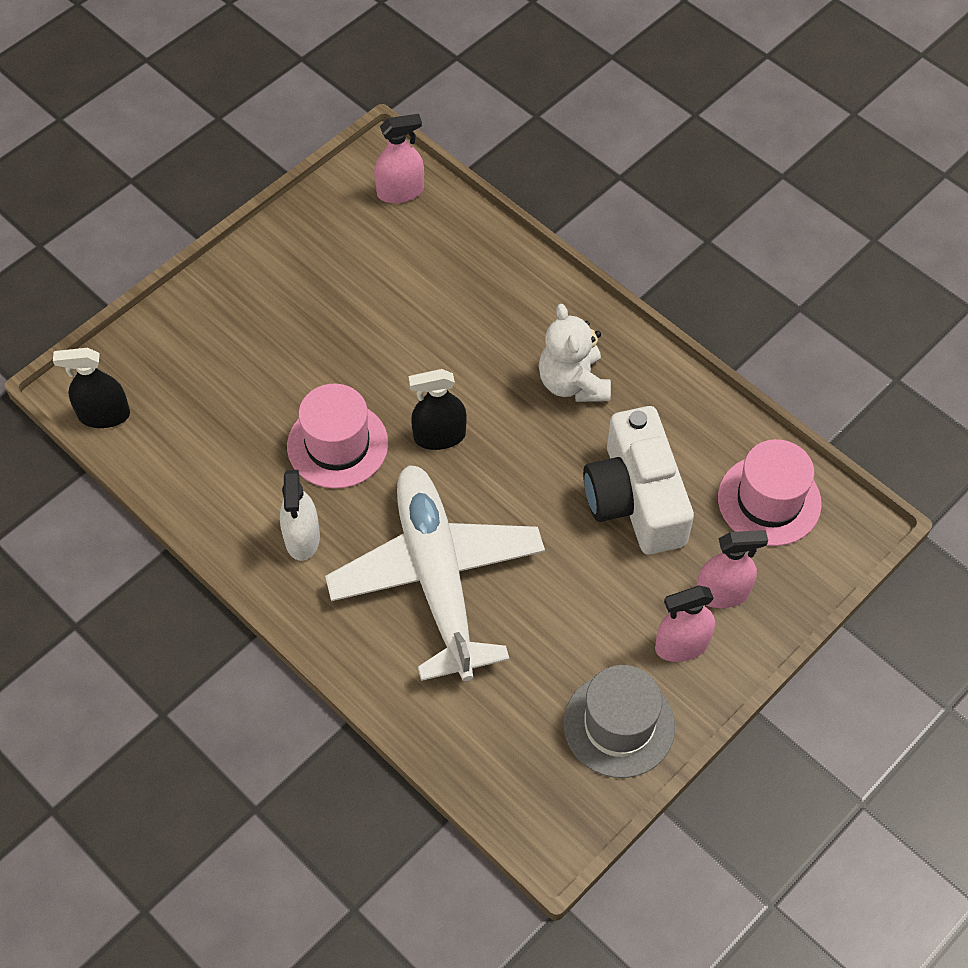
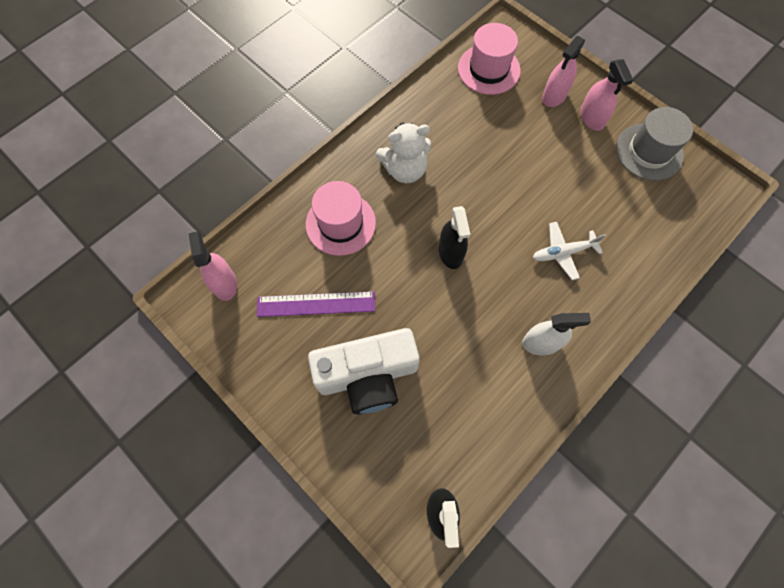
camera: 90 degrees left, 10 degrees up
(337, 445) = (461, 322): pink hat -> pink hat (340, 223)
(369, 286) = (316, 304): none -> purple ruler
(437, 578) = (563, 252): white plane -> white plane, size x0.43
(635, 499) = (493, 137): white camera -> white camera (367, 375)
(722, 593) = (554, 96): pink spray bottle -> pink spray bottle turned 135 degrees counterclockwise

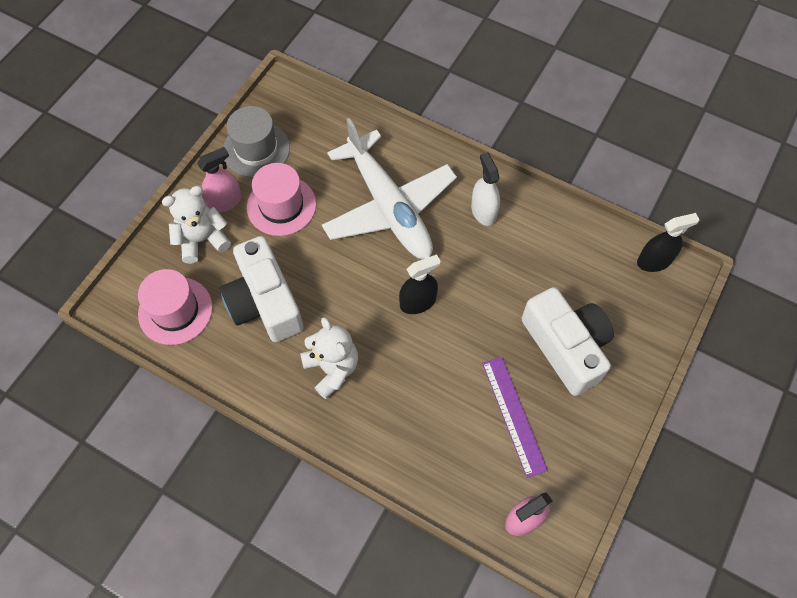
camera: 105 degrees left, 5 degrees down
(340, 223) = (416, 417): pink hat -> pink hat (281, 205)
(481, 132) = (265, 302): none -> white camera
(554, 96) = (202, 240): pink spray bottle -> white teddy bear
(563, 252) = (388, 206): white plane -> white plane, size x2.32

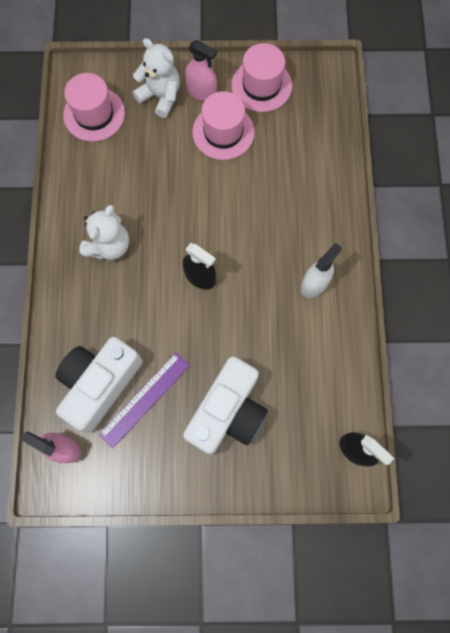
camera: 60 degrees right, 10 degrees up
(256, 149) = (261, 85): grey hat -> pink hat
(265, 302) = (135, 168): white camera -> white camera (100, 384)
(388, 206) = (272, 209): white plane -> none

